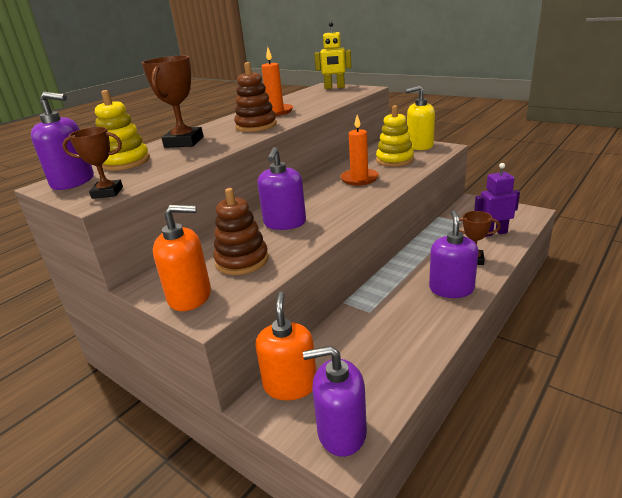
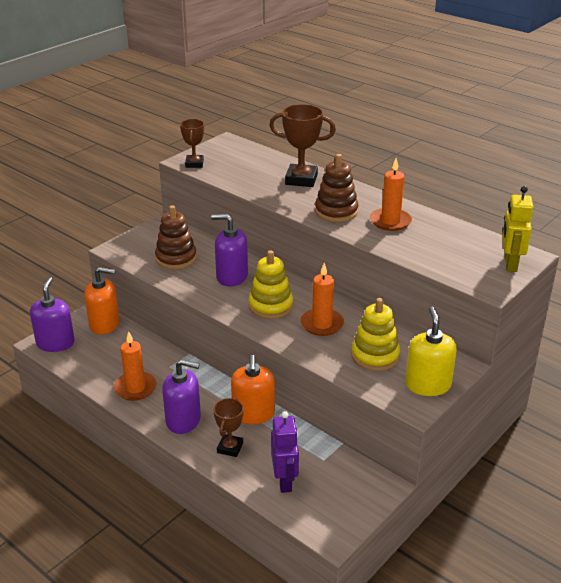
camera: 90 degrees right, 5 degrees up
(73, 182) = (226, 148): purple soap dispenser -> none
(125, 162) = (259, 161): yellow stacking toy -> yellow stacking toy (270, 306)
(190, 296) = (139, 241): orange soap dispenser -> orange soap dispenser (253, 414)
(415, 329) = (135, 388): none -> orange candle

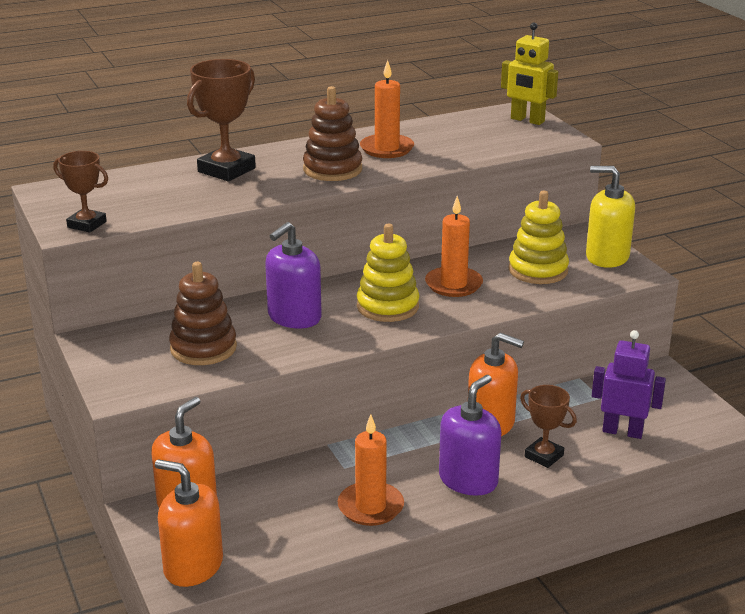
camera: 65 degrees left, 5 degrees down
(55, 343) = (193, 566): purple soap dispenser -> orange soap dispenser

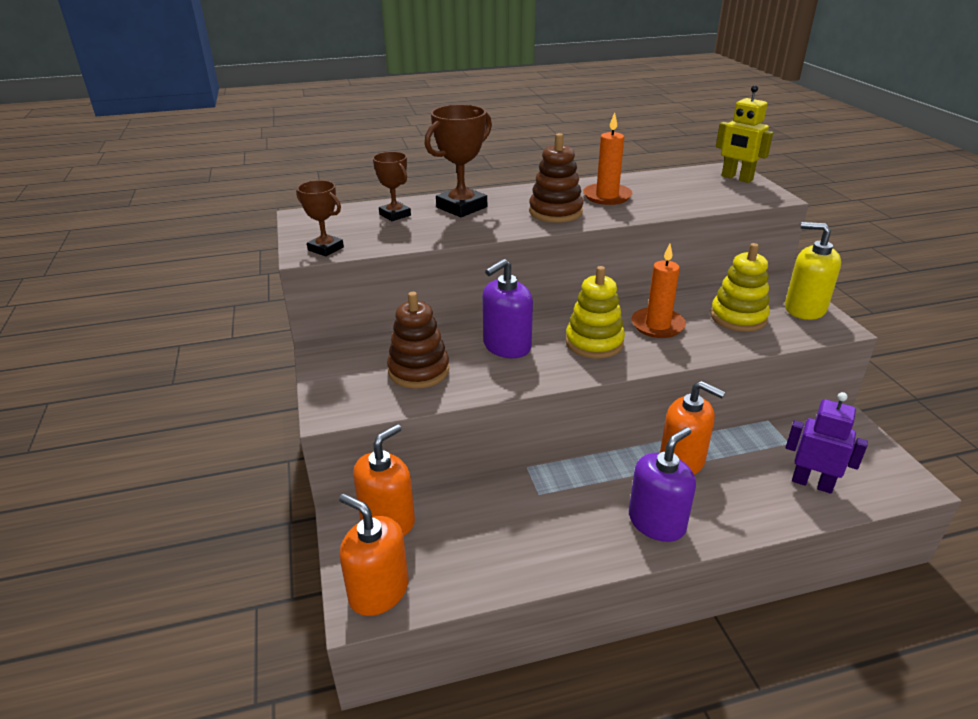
camera: 10 degrees right, 5 degrees up
(370, 507) = (558, 542): orange candle -> none
(544, 456) = (733, 503): brown trophy -> brown trophy (395, 215)

